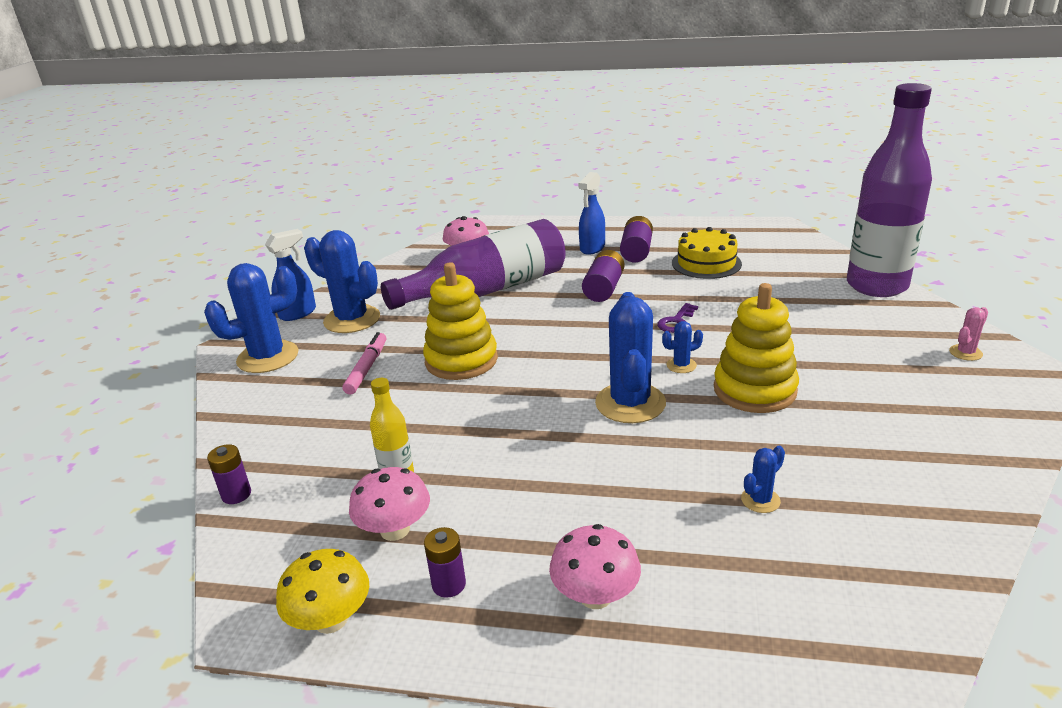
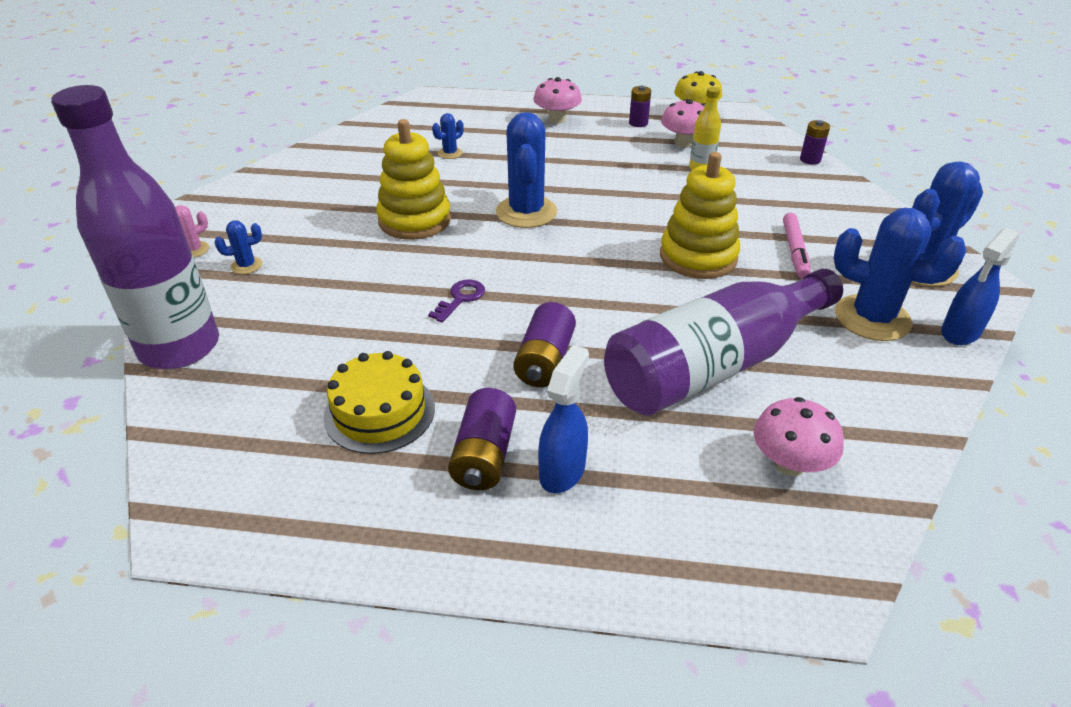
camera: 175 degrees right, 10 degrees up
(681, 365) = (472, 245): blue cactus -> blue cactus (246, 265)

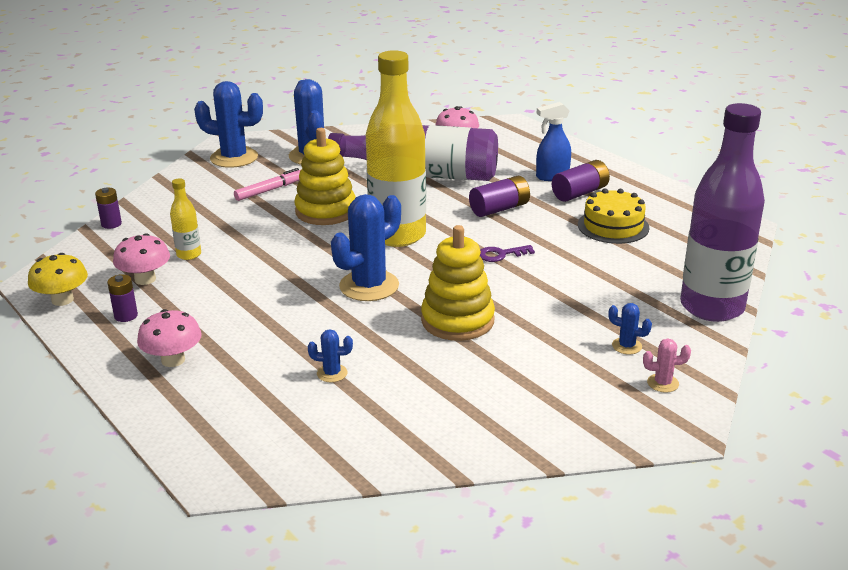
camera: 135 degrees left, 10 degrees down
(587, 267) = (397, 235): none -> yellow bottle
(960, 332) = (291, 138): blue spray bottle -> none

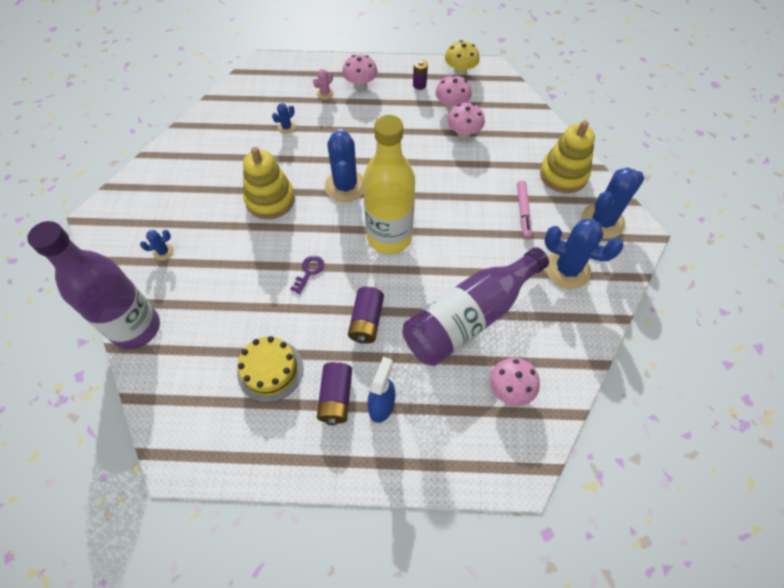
camera: 130 degrees right, 30 degrees up
(111, 224) = (539, 118): purple battery -> none
(189, 255) = (463, 133): yellow bottle -> pink mushroom
(326, 211) = (460, 222): yellow stacking toy -> yellow stacking toy (563, 175)
(663, 383) = (124, 239): pink cactus -> pink cactus (325, 93)

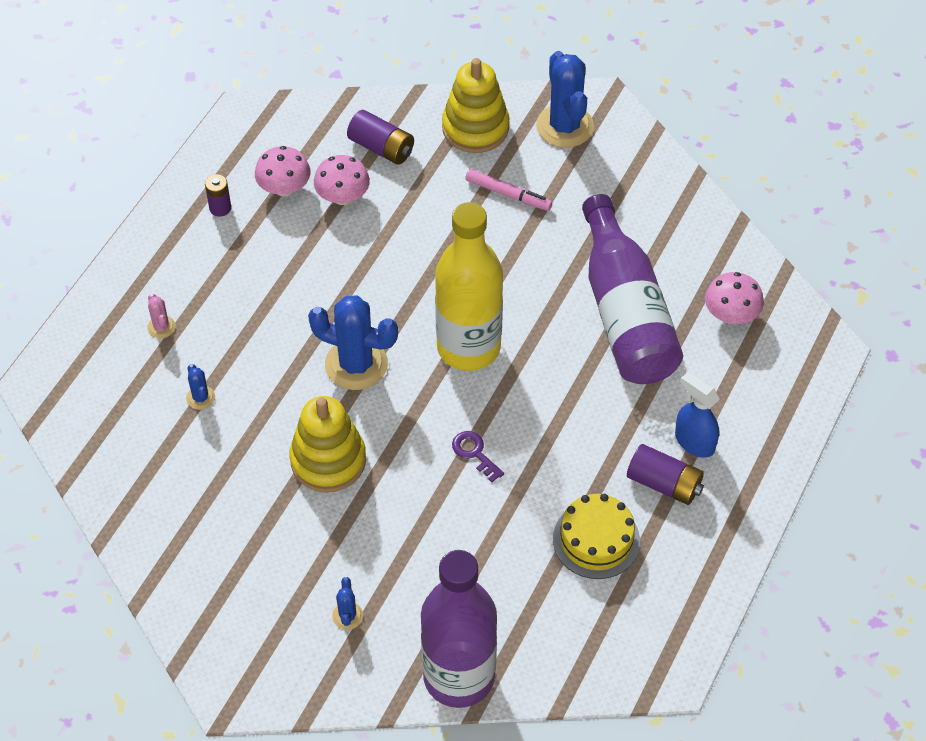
camera: 65 degrees left, 5 degrees down
(360, 84) = (171, 276): pink mushroom -> none
(366, 321) = (579, 417): purple battery -> purple battery (381, 148)
(460, 71) = (223, 150): yellow mushroom -> none
(567, 269) = (611, 192): blue cactus -> none

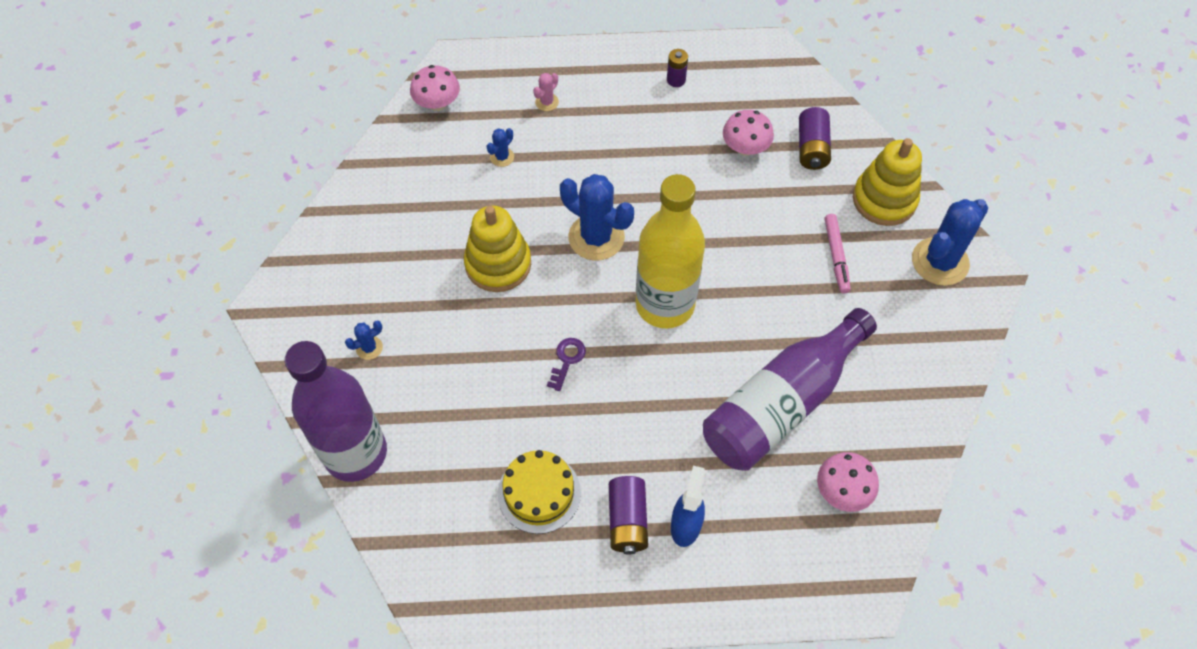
camera: 60 degrees right, 5 degrees up
(284, 188) = (724, 108): pink mushroom -> pink mushroom (437, 103)
(356, 364) = (596, 237): blue cactus -> blue cactus turned 45 degrees counterclockwise

